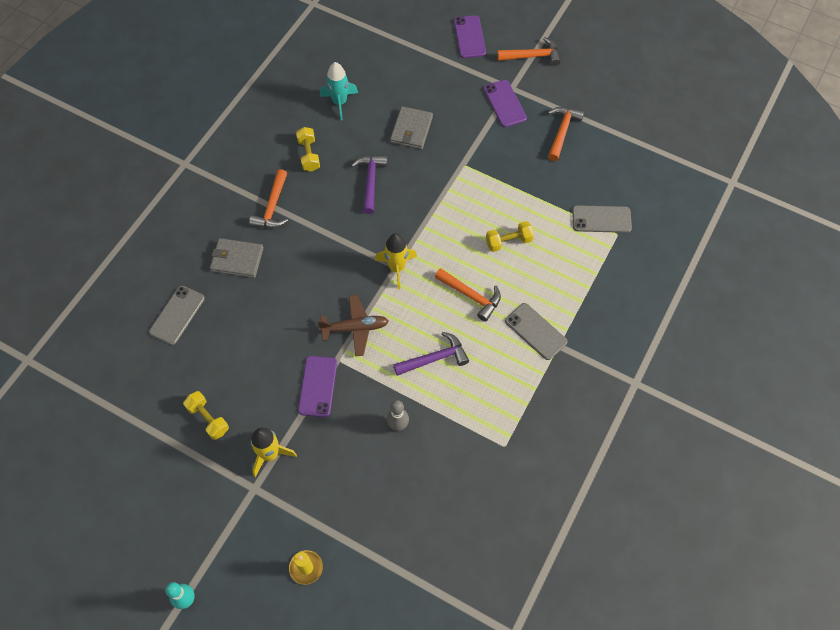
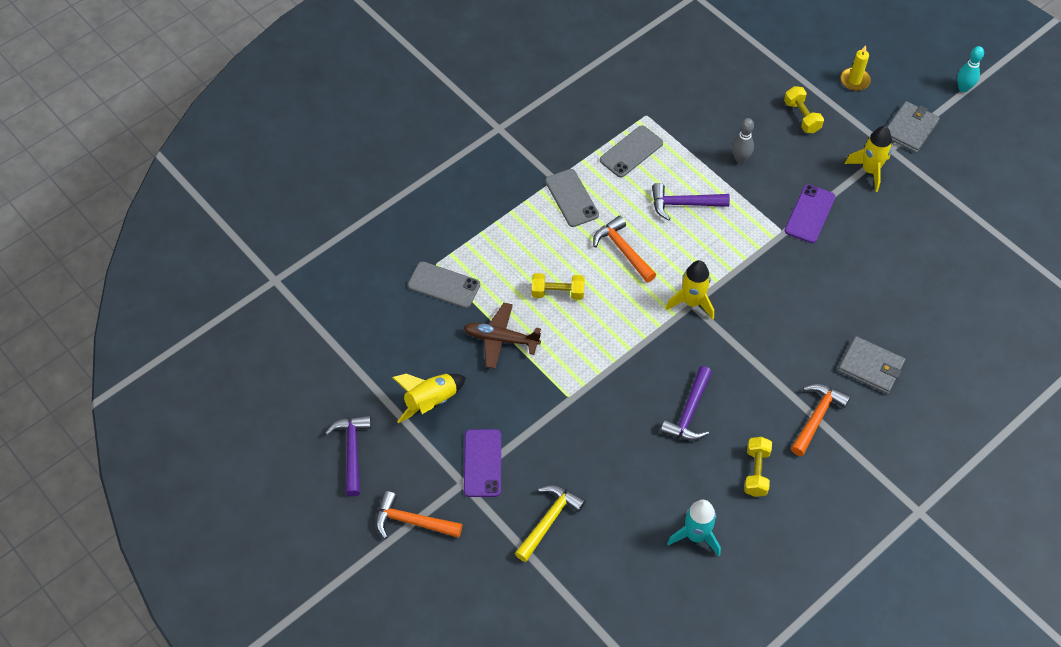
camera: 160 degrees left, 5 degrees down
(177, 315) = (947, 326): grey phone -> grey phone (631, 151)
(208, 419) = (926, 217): yellow dumbbell -> yellow dumbbell (802, 116)
(355, 328) = (756, 256): brown plane -> brown plane (501, 339)
(411, 130) = (615, 465): grey wallet -> grey wallet (910, 129)
(442, 83) = (549, 520): none -> yellow hammer
(469, 37) = (482, 582): purple phone -> none
(562, 132) = (431, 401): orange hammer -> yellow rocket
(597, 84) = (352, 451): none -> purple hammer

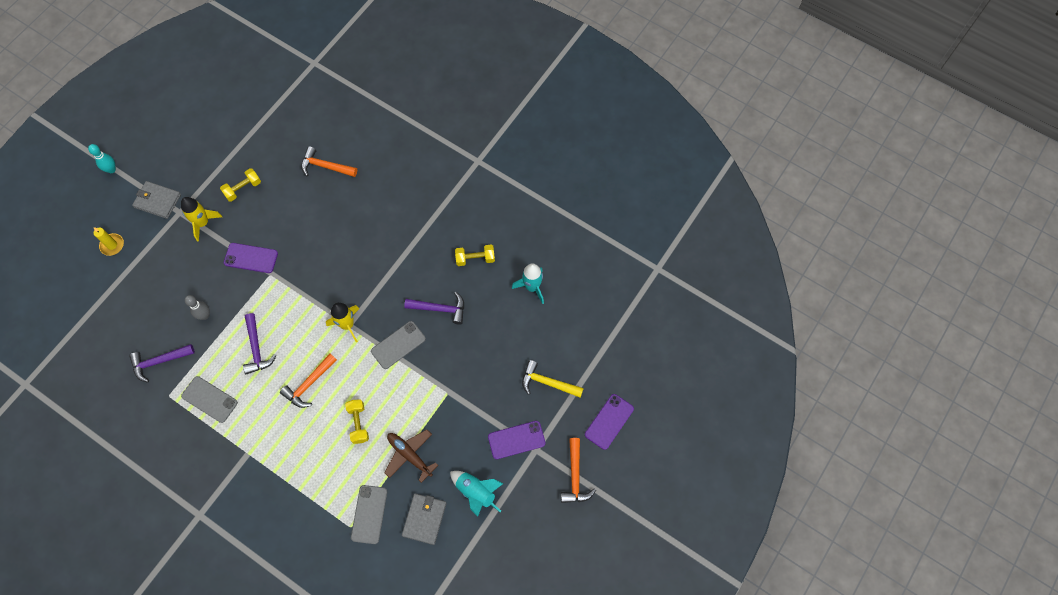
camera: 105 degrees left, 10 degrees up
(352, 451) = (532, 539): purple hammer -> purple hammer (159, 361)
(431, 401) = (476, 492): yellow rocket -> turquoise rocket
(471, 585) = (609, 421): none -> purple phone
(501, 339) = (409, 455): brown plane -> brown plane turned 135 degrees clockwise
(571, 198) = (265, 435): grey phone -> grey phone (398, 345)
(802, 116) = (155, 278): yellow dumbbell -> yellow dumbbell (243, 189)
(817, 417) = (424, 228): orange hammer -> orange hammer (325, 166)
(871, 367) = (376, 201): grey wallet -> grey wallet (424, 519)

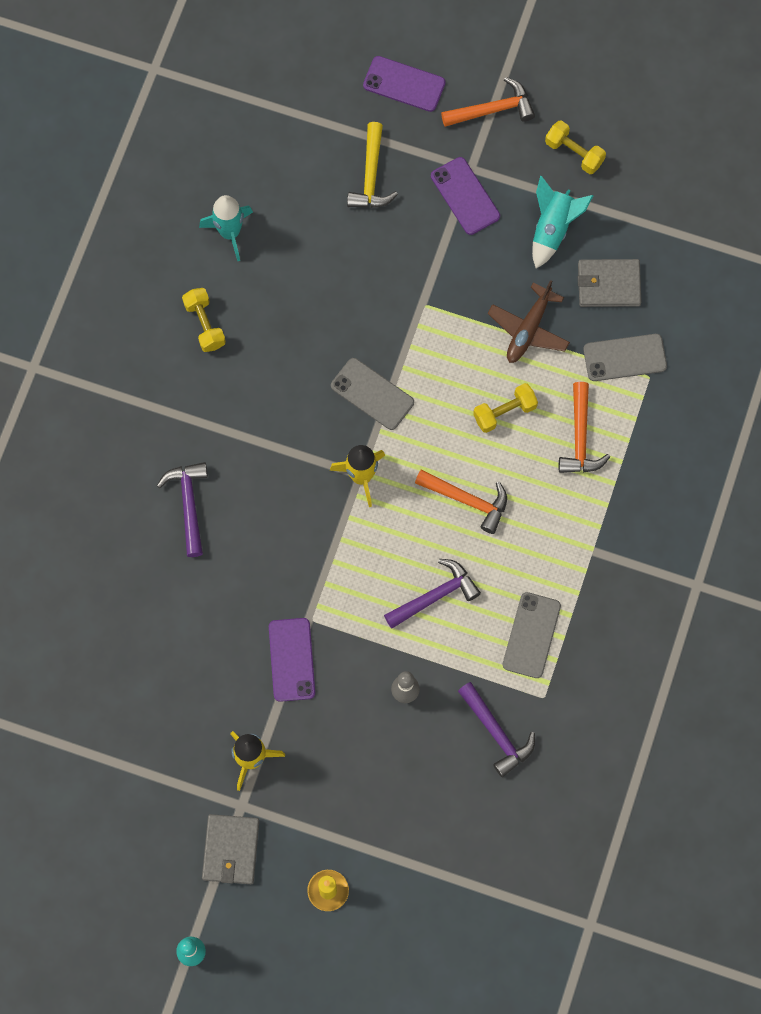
camera: 105 degrees left, 5 degrees up
(243, 189) = (174, 718): yellow dumbbell -> yellow dumbbell (574, 153)
(325, 166) = (100, 600): orange hammer -> orange hammer (580, 437)
(440, 309) = (299, 352): purple hammer -> purple hammer (189, 504)

